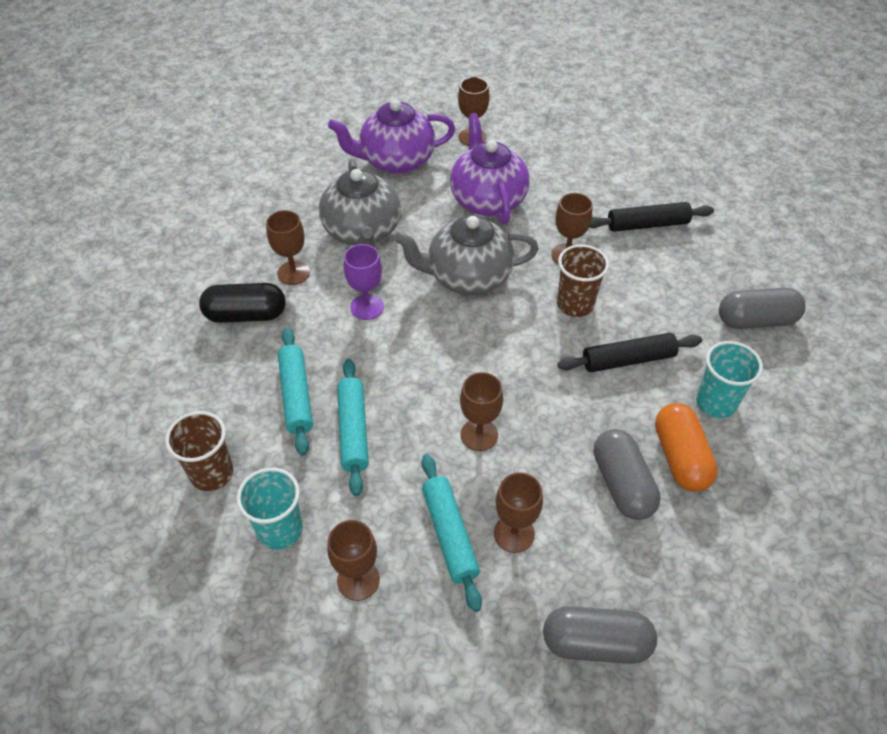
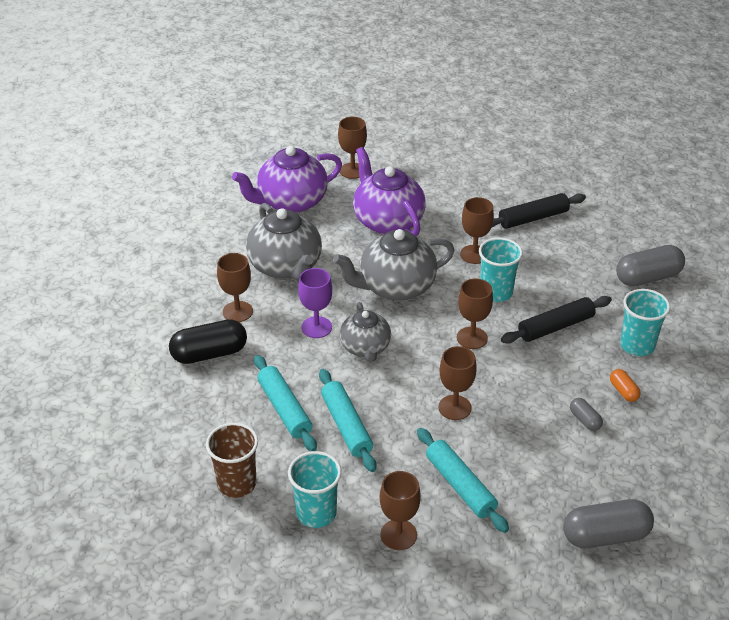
camera: 15 degrees left, 10 degrees down
(409, 342) = (365, 348): none -> grey teapot
(514, 533) = (512, 474): brown goblet -> brown goblet (472, 338)
(575, 304) = (496, 292): brown cup -> turquoise cup
(622, 484) = (585, 420): grey capsule -> grey capsule, size x0.50
(680, 457) = (623, 391): orange capsule -> orange capsule, size x0.50

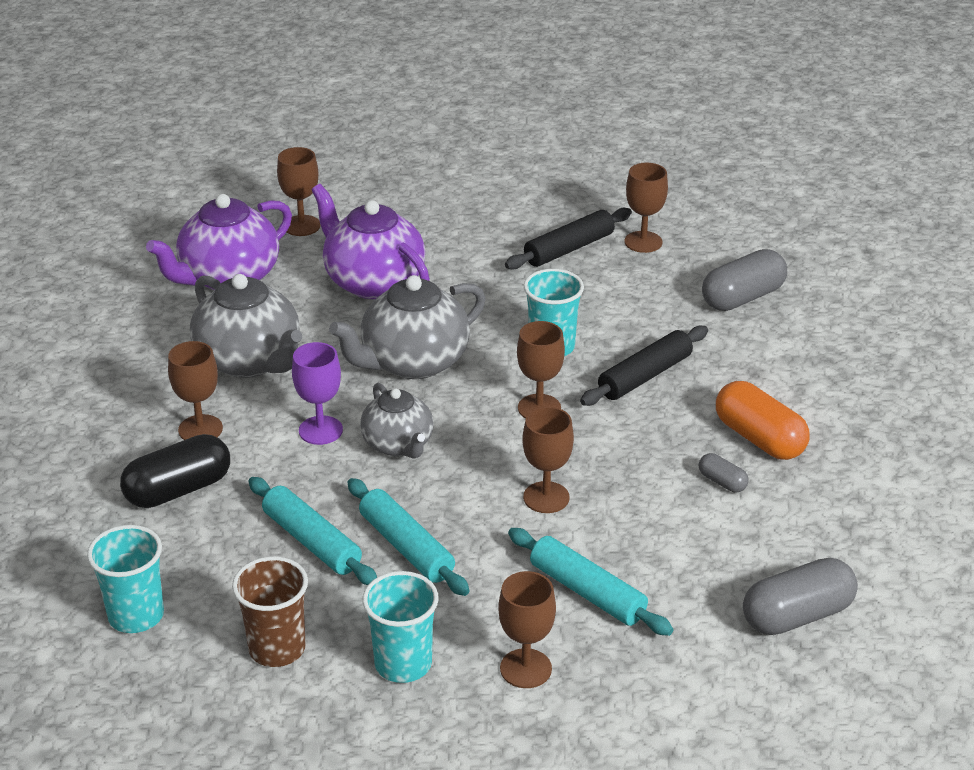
camera: 15 degrees left, 5 degrees down
(474, 254) = (506, 305): brown goblet -> brown goblet (643, 242)
(623, 391) = (759, 438): orange capsule -> orange capsule, size x2.02
(637, 345) = (757, 381): turquoise cup -> turquoise cup (136, 615)

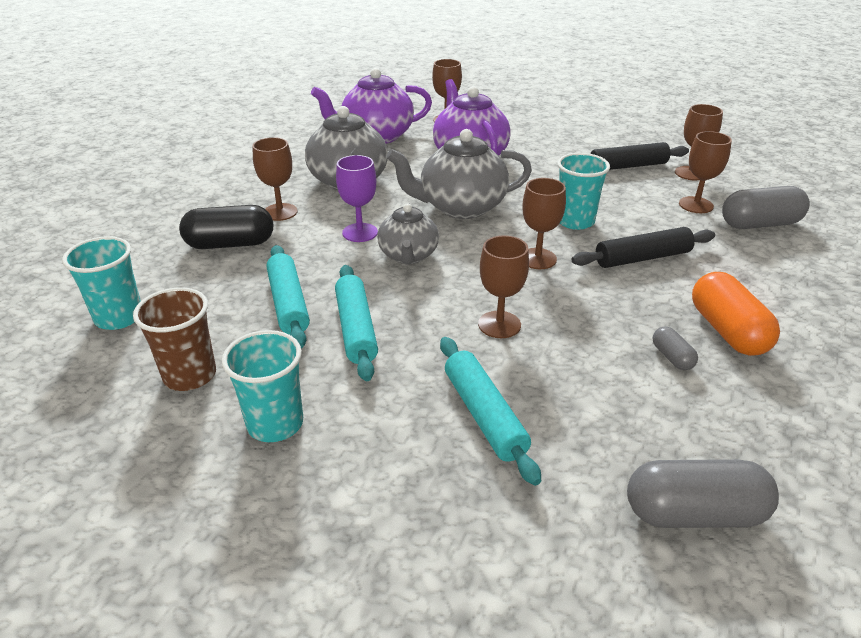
camera: 25 degrees right, 0 degrees up
(525, 668) = (378, 468): brown goblet -> brown goblet (696, 205)

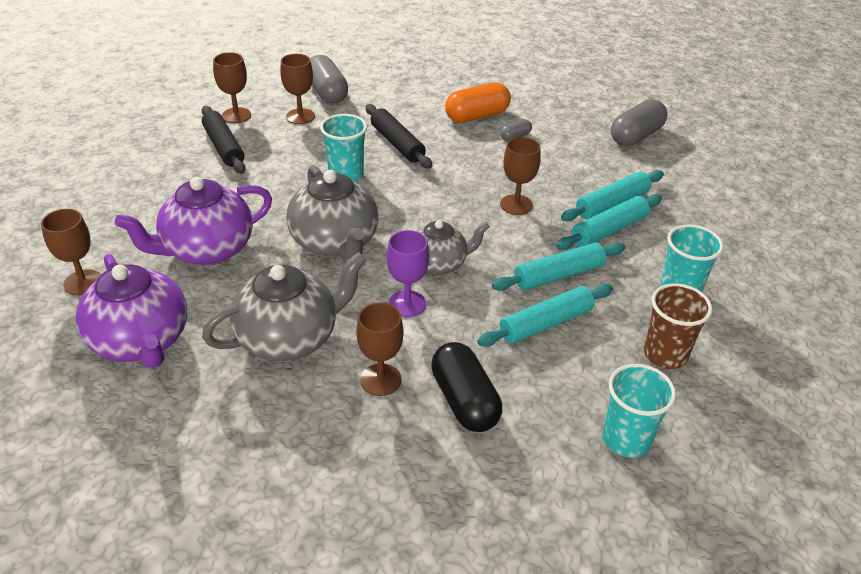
camera: 105 degrees left, 5 degrees up
(424, 394) = (609, 230): none -> turquoise rolling pin
(537, 259) = (417, 192): brown goblet -> none
(694, 513) = (635, 136): grey capsule -> grey capsule turned 60 degrees clockwise

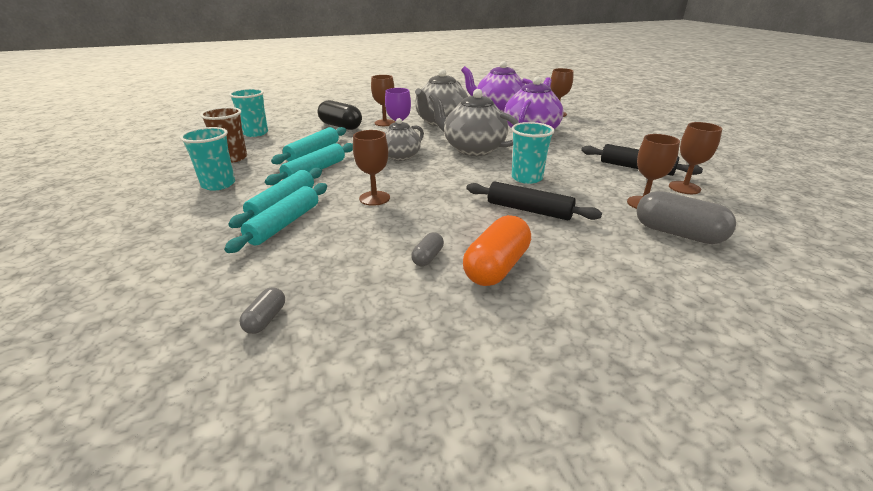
camera: 150 degrees right, 10 degrees down
(635, 136) = (266, 319): grey capsule -> grey capsule, size x0.50

